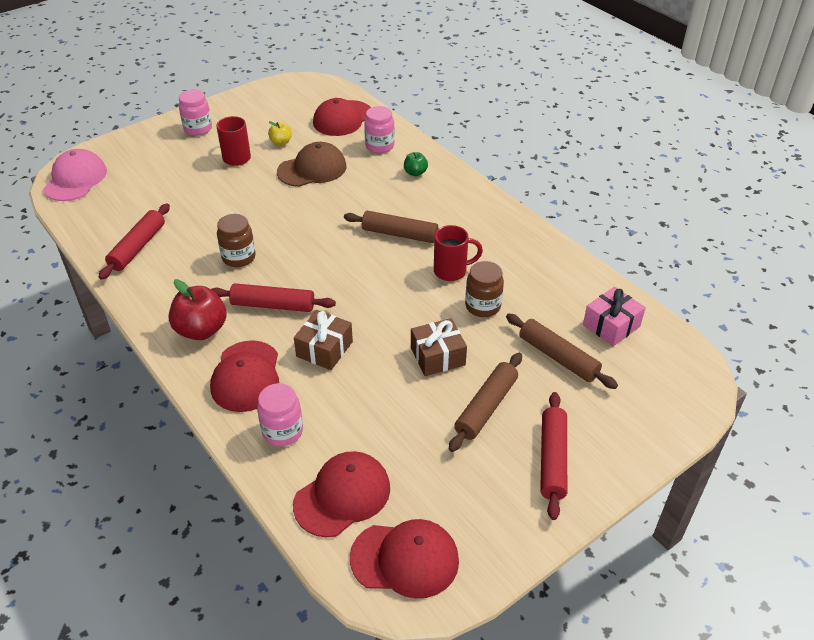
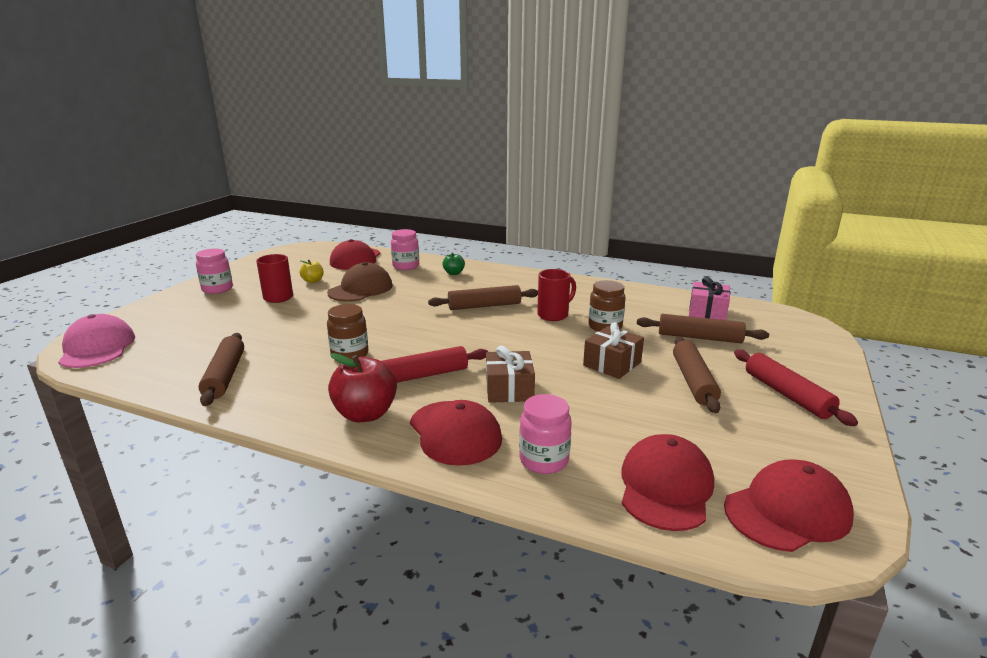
camera: 30 degrees left, 20 degrees down
(138, 247) = (225, 376): red rolling pin -> brown rolling pin

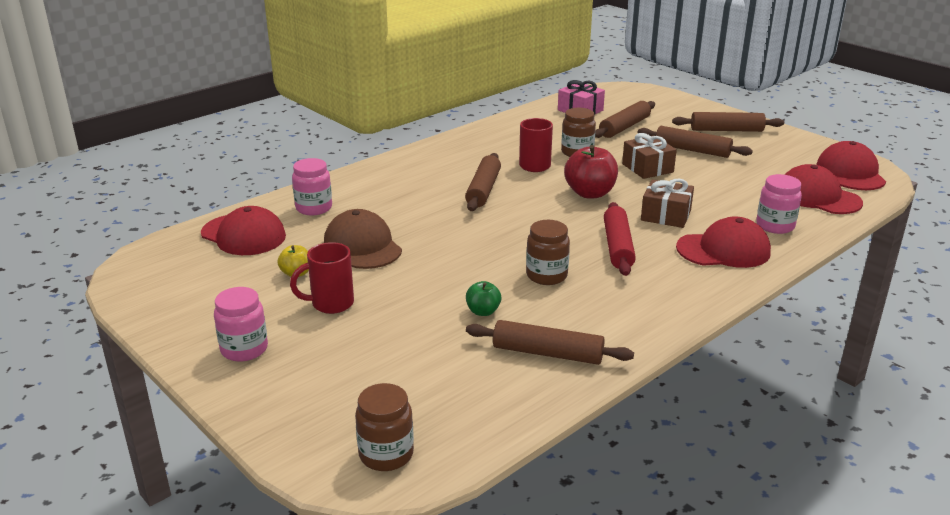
camera: 65 degrees left, 5 degrees up
(97, 348) = (386, 454): pink cap -> brown jar
(365, 414) = (675, 283): red apple -> red apple (590, 193)
(453, 273) = (371, 186): green apple -> green apple (483, 311)
(787, 395) = (726, 130): red rolling pin -> brown rolling pin

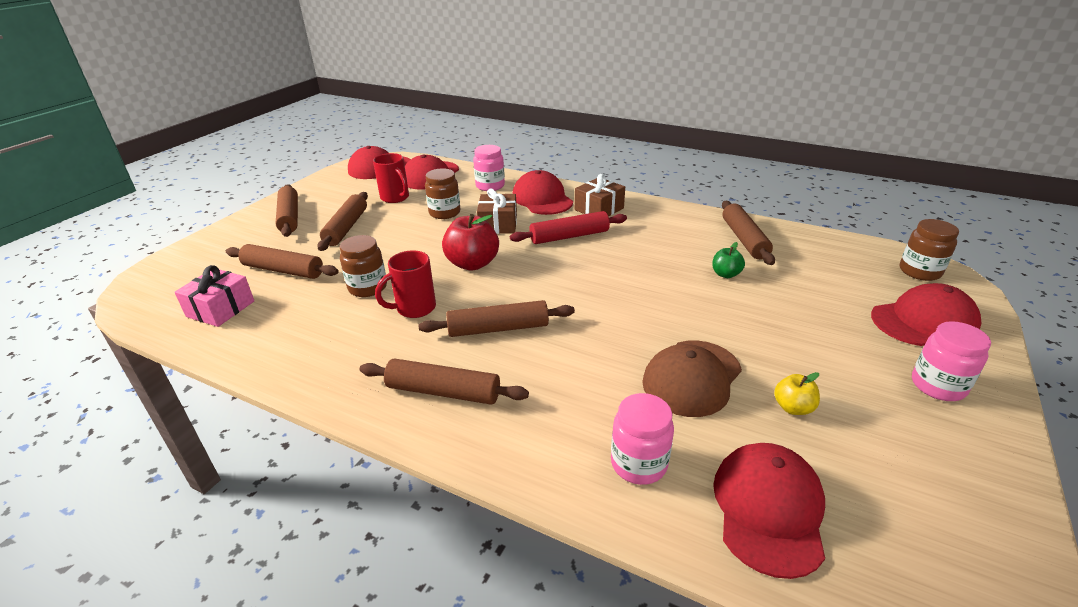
camera: 110 degrees left, 5 degrees up
(312, 395) = (924, 321): none -> red cap
(331, 304) = (811, 359): red mug -> red mug (395, 198)
(430, 165) = (443, 391): none -> brown rolling pin
(546, 275) = (644, 258): brown jar -> brown jar (444, 213)
(647, 168) = (398, 243): brown gift -> brown gift (599, 209)

